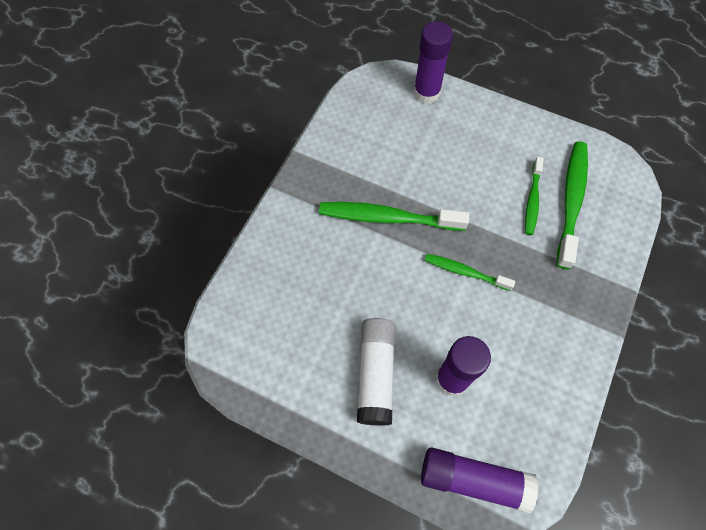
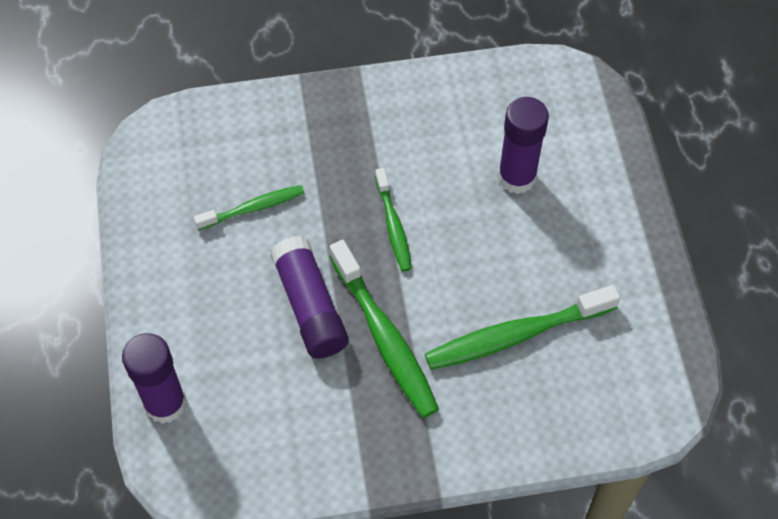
camera: 125 degrees left, 5 degrees down
(376, 374) = (567, 243): white glue stick -> none
(473, 480) = (591, 115): purple glue stick -> purple glue stick (310, 306)
(571, 201) = (227, 171): green toothbrush -> green toothbrush (515, 335)

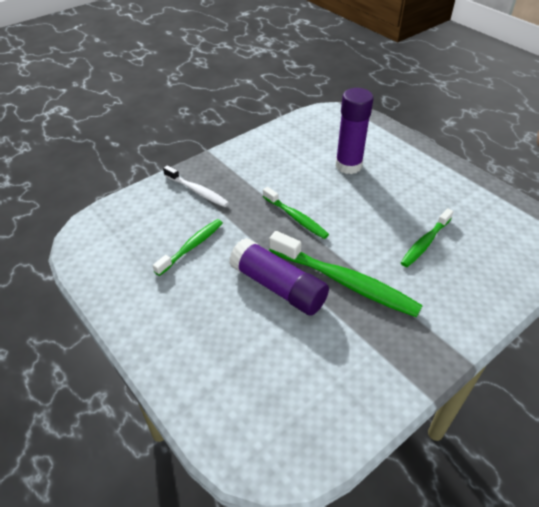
camera: 30 degrees left, 15 degrees down
(165, 403) = (214, 408): purple glue stick -> none
(306, 130) = (197, 191): none -> white toothbrush
(515, 335) = (425, 243): green toothbrush -> green toothbrush, size x0.59

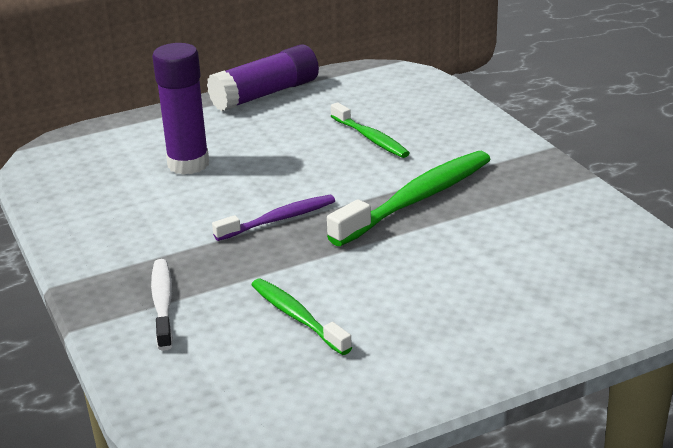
camera: 75 degrees left, 15 degrees down
(197, 191) = (163, 303): white toothbrush -> white toothbrush turned 60 degrees counterclockwise
(278, 287) = (409, 249): purple glue stick -> purple glue stick (265, 94)
(296, 218) = (279, 219): green toothbrush -> purple toothbrush

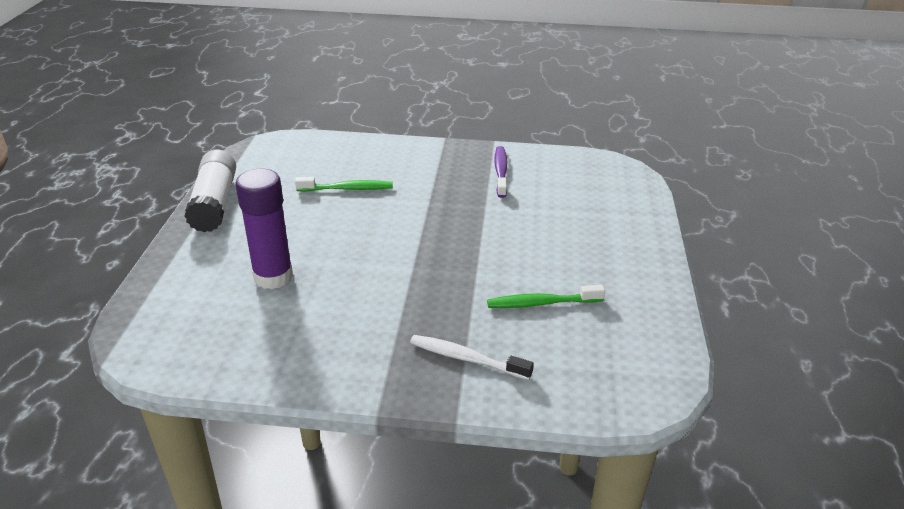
camera: 60 degrees left, 5 degrees up
(265, 94) = (214, 203): purple glue stick -> white glue stick
(279, 219) = (410, 265): purple toothbrush -> purple toothbrush (500, 172)
(417, 199) = (450, 204): green toothbrush -> none

